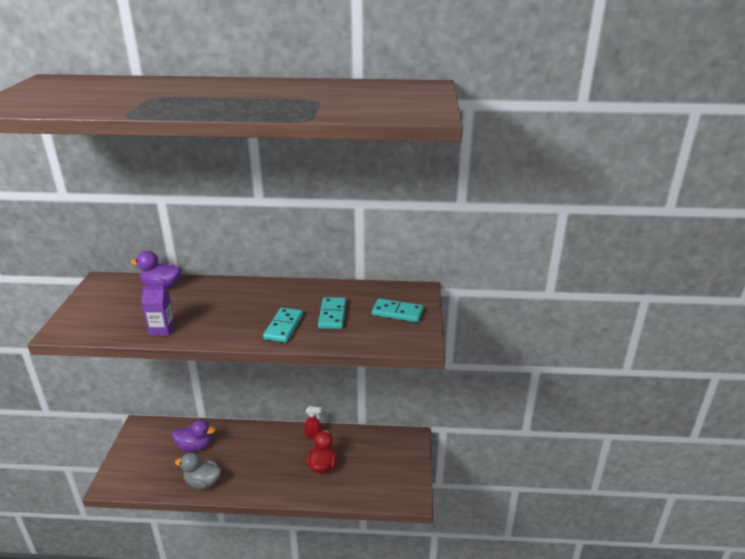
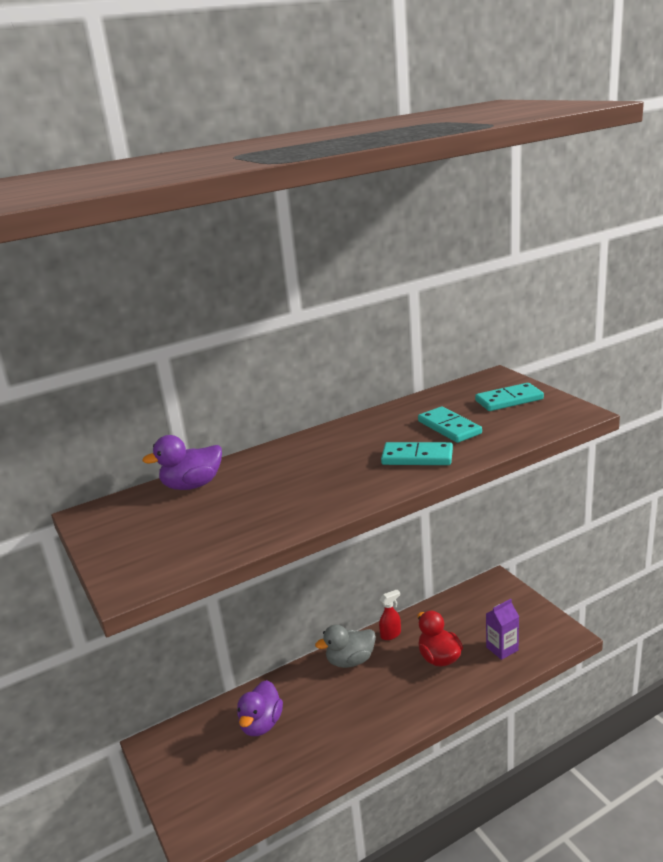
camera: 30 degrees left, 5 degrees down
(162, 329) = (275, 521): purple carton -> purple carton (502, 649)
(194, 446) = (261, 724): purple duck -> purple duck turned 135 degrees clockwise
(202, 482) = (321, 755): grey duck -> grey duck (350, 661)
(283, 327) = (417, 457): turquoise domino -> turquoise domino turned 60 degrees counterclockwise

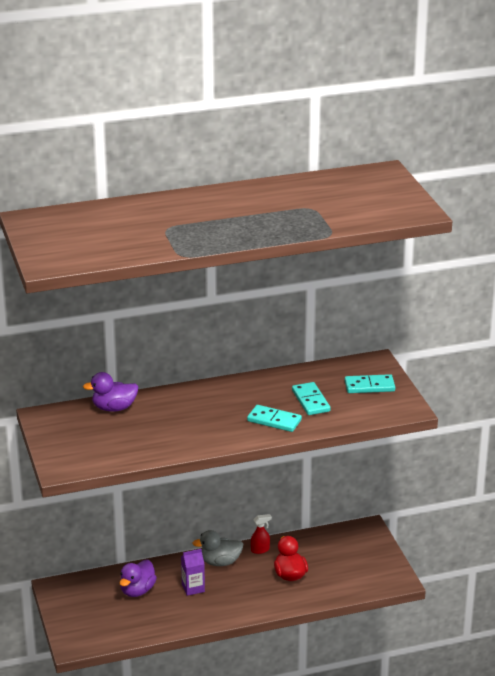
camera: 10 degrees right, 5 degrees up
(502, 649) = (342, 579): purple carton -> purple carton (193, 588)

